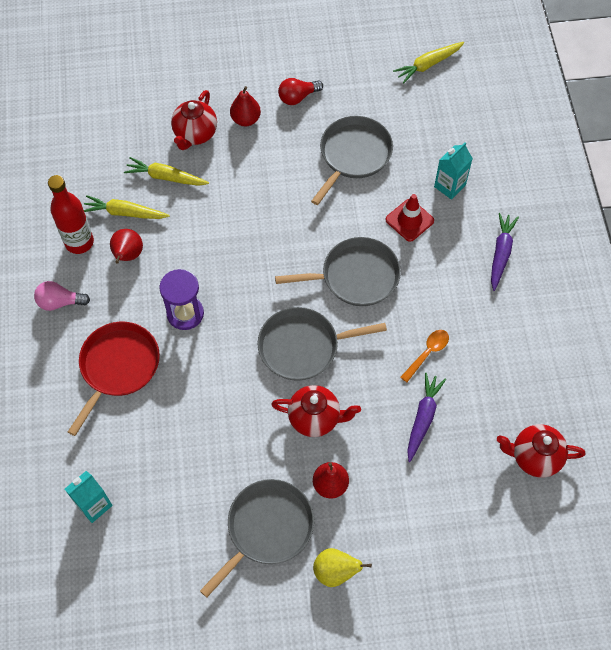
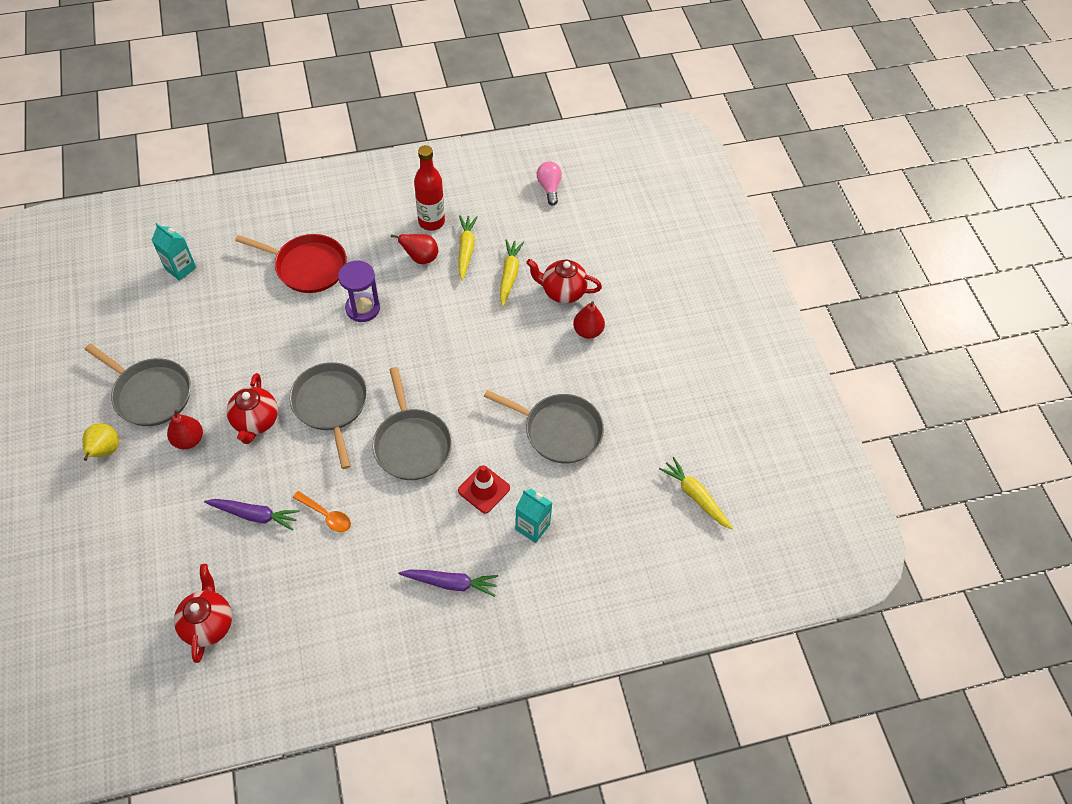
camera: 80 degrees right, 5 degrees down
(60, 302) = (370, 217): pink light bulb -> pink light bulb (549, 188)
(297, 97) = (624, 373): red light bulb -> none

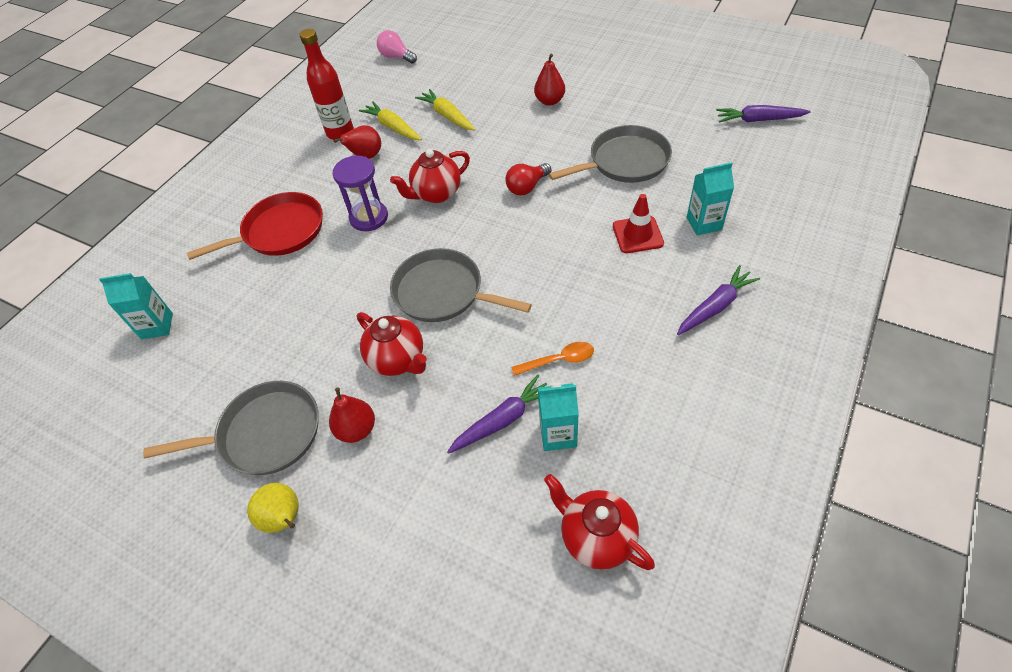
camera: 40 degrees left, 5 degrees down
(267, 554) = (558, 434): none -> turquoise carton
(411, 444) = (543, 258): grey pan -> none
(475, 384) = (527, 187): none -> red light bulb
(562, 292) = (498, 96): red teapot -> red teapot (436, 194)
(695, 496) = (758, 120): yellow carrot -> purple carrot

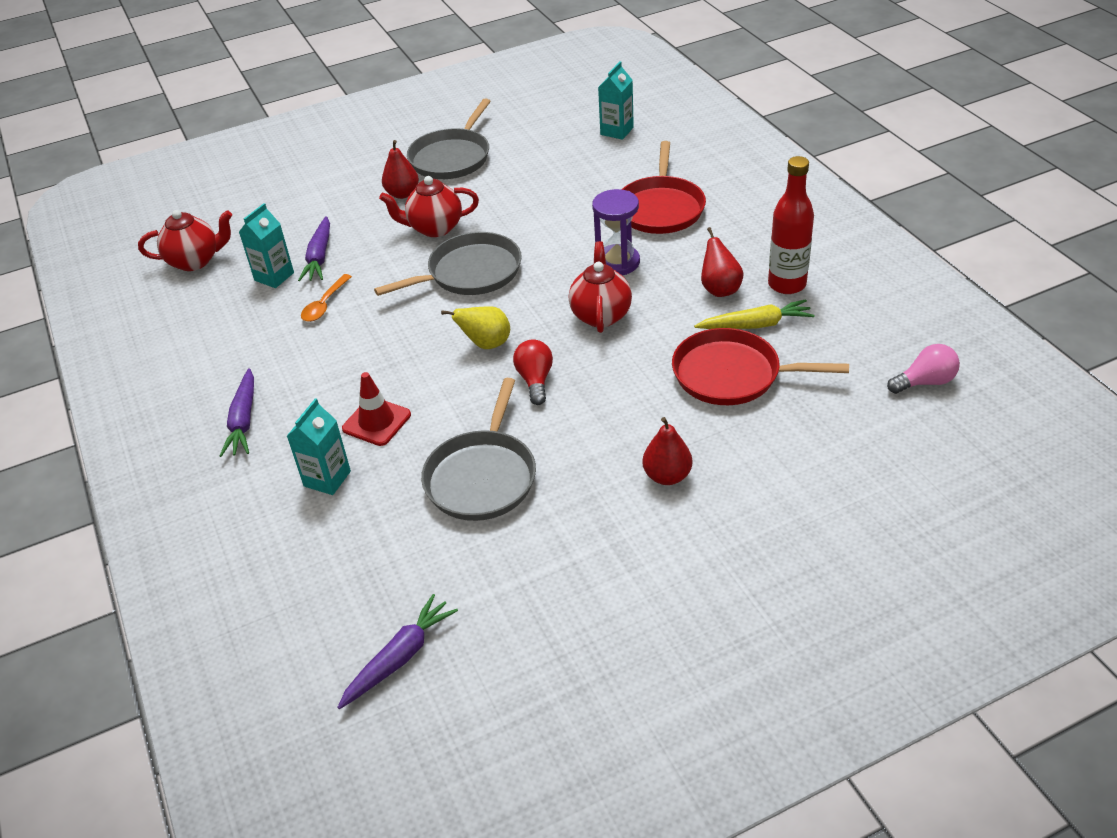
camera: 125 degrees right, 10 degrees down
(284, 519) = (380, 152): yellow pear -> yellow pear (486, 344)
(447, 116) = (732, 374): yellow carrot -> red pan

